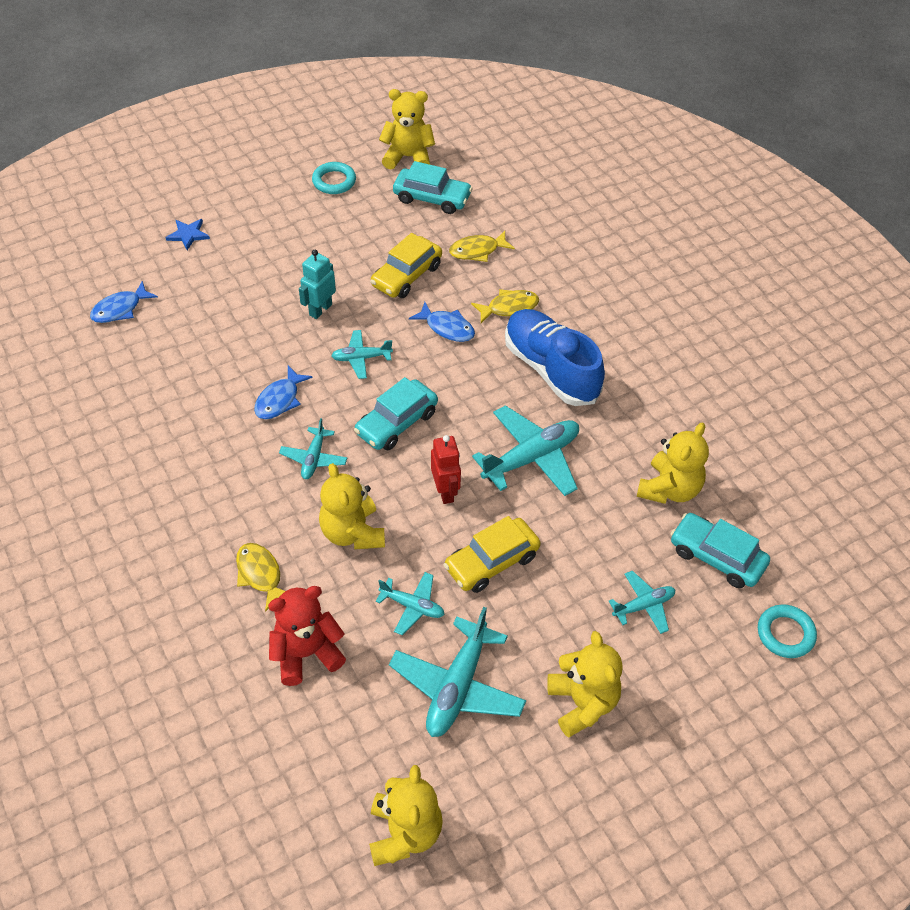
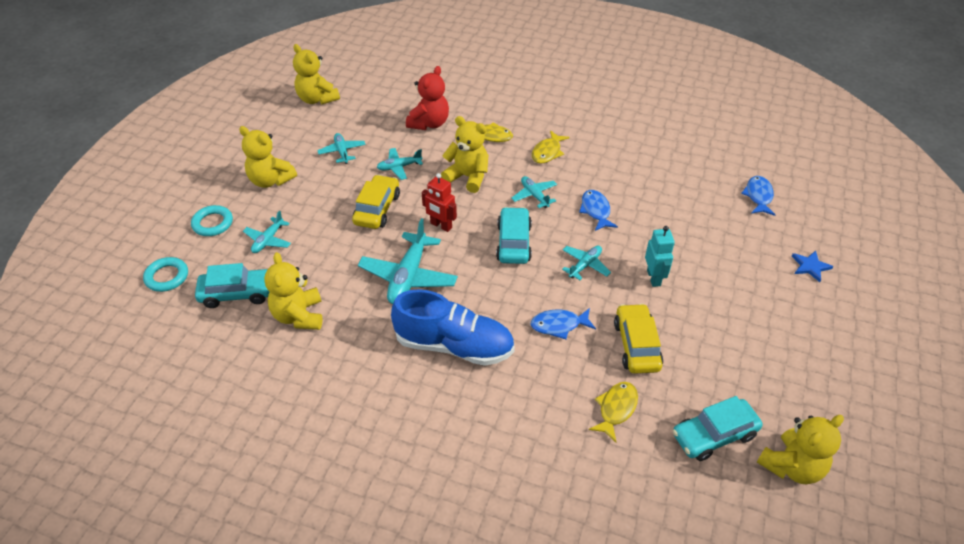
camera: 140 degrees right, 5 degrees down
(334, 181) = (802, 389): turquoise ring -> turquoise ring (213, 223)
(457, 687) = (342, 152): turquoise plane -> turquoise plane, size x0.55
(509, 307) = (535, 374): yellow fish -> yellow fish (547, 152)

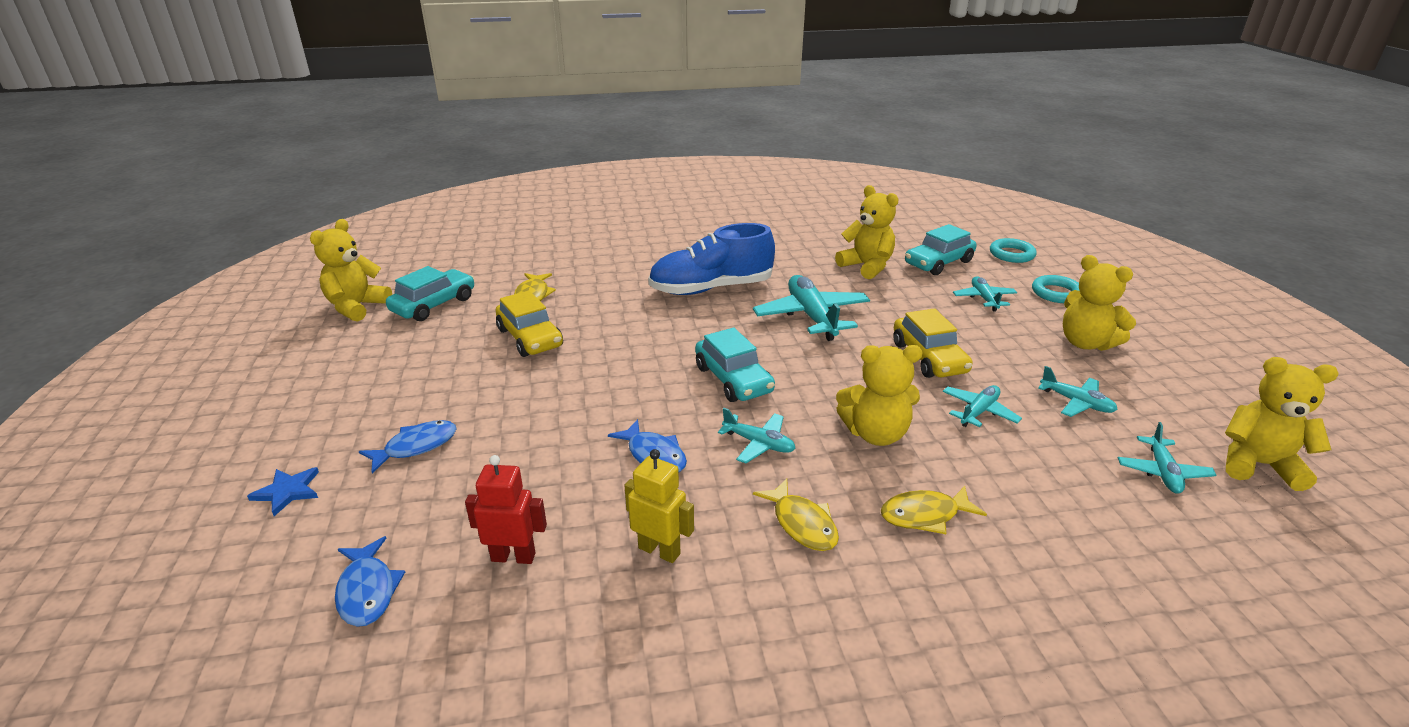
camera: 150 degrees right, 15 degrees down
(270, 180) = (1085, 343): yellow teddy bear -> yellow teddy bear turned 135 degrees counterclockwise
(429, 123) = (1042, 496): red teddy bear -> none
(441, 226) = (836, 367): red robot -> red robot (513, 557)
(547, 152) = (802, 523): yellow fish -> yellow fish turned 150 degrees clockwise
(559, 325) = (622, 328): blue fish -> blue fish (416, 447)
(585, 265) = (627, 386): turquoise plane -> turquoise plane (1162, 472)
(620, 165) = (659, 550): none -> yellow robot
(654, 278) = (531, 401): turquoise robot -> none

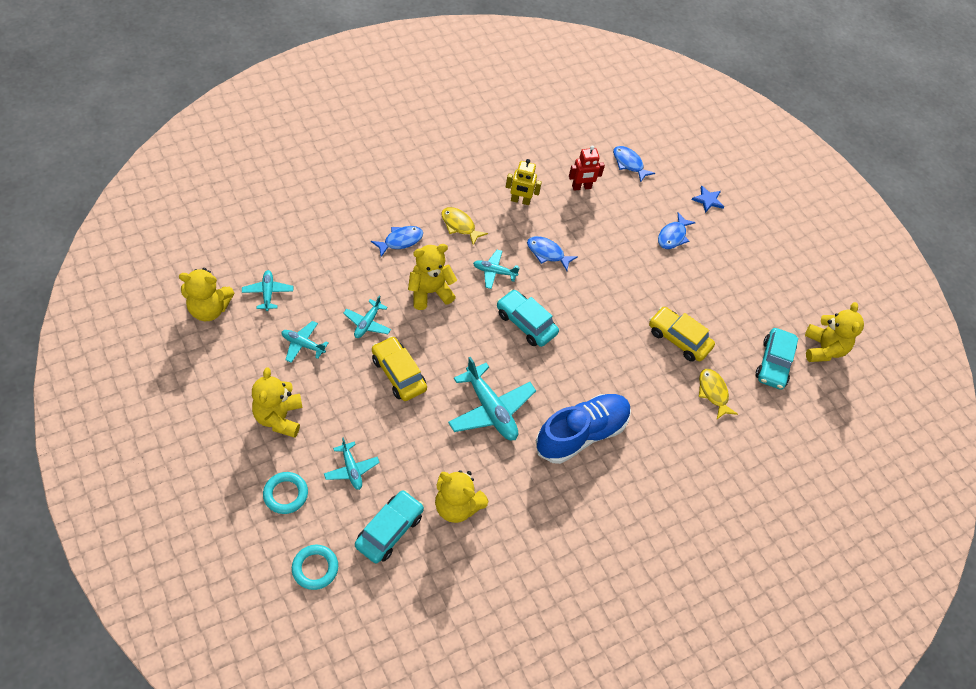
camera: 155 degrees right, 25 degrees up
(925, 515) = (400, 241): yellow fish -> blue fish
(1085, 343) = (279, 417): yellow teddy bear -> yellow teddy bear turned 120 degrees counterclockwise

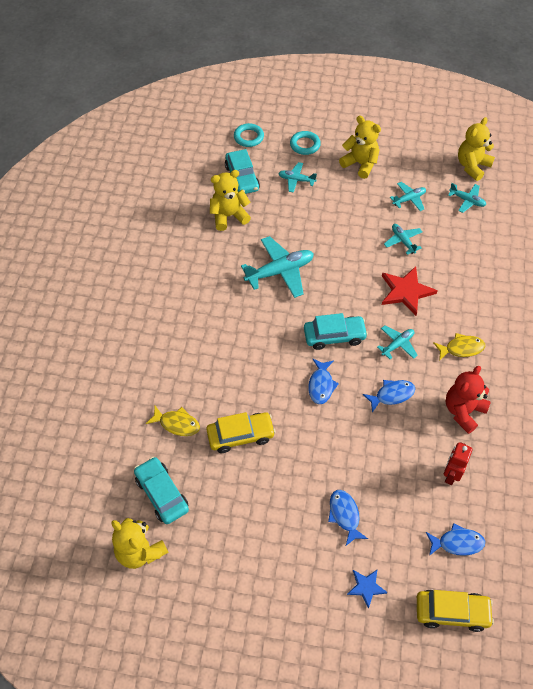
camera: 135 degrees right, 0 degrees up
(398, 374) = (348, 237): yellow car -> yellow car (452, 612)
(400, 241) = (469, 299): blue fish -> blue fish (321, 385)
(429, 292) = (406, 291): yellow teddy bear -> red star
(490, 409) = (280, 271): turquoise plane -> turquoise plane turned 150 degrees clockwise
(520, 201) = (463, 411): yellow robot -> red teddy bear
(581, 434) = (218, 312): blue shoe -> none

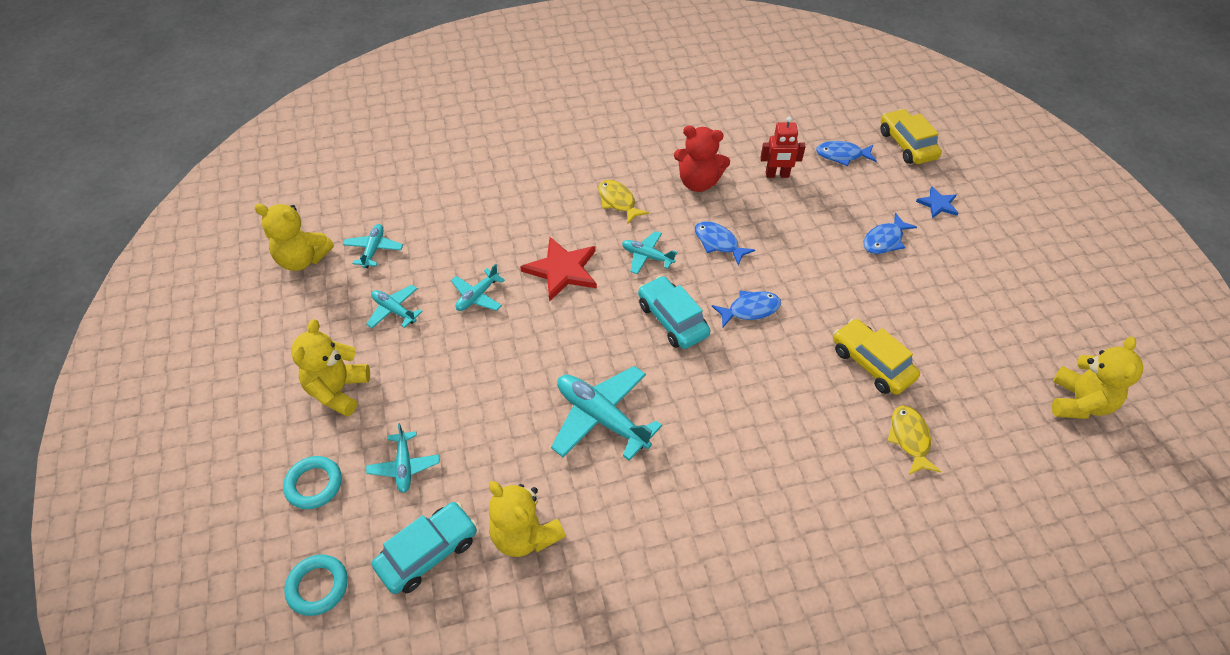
camera: 115 degrees left, 5 degrees down
(162, 494) = (1003, 412): turquoise car -> none
(457, 543) = (842, 155): blue fish -> blue fish turned 60 degrees counterclockwise

